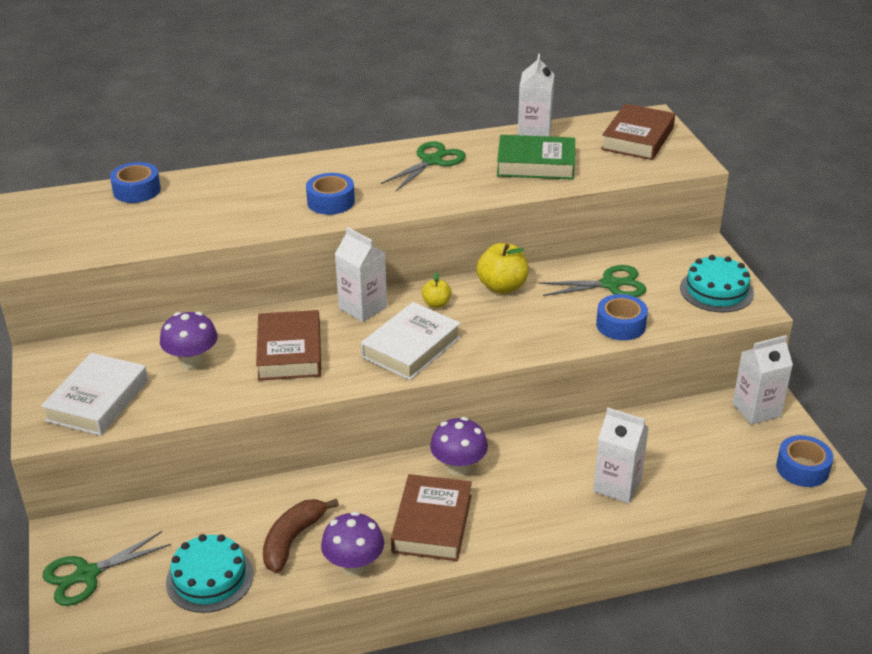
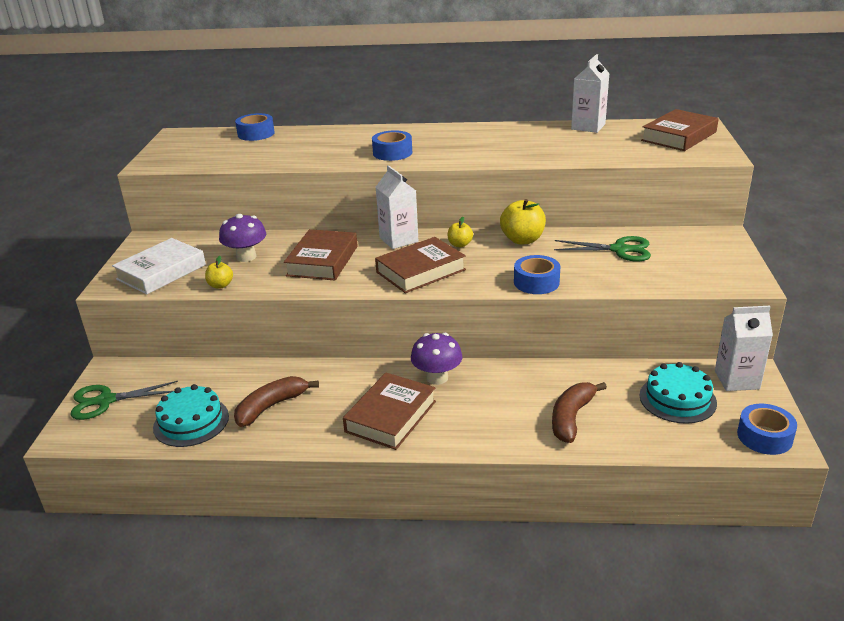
camera: 20 degrees right, 5 degrees down
(186, 407) = (220, 285): none -> yellow apple
(354, 565) = (308, 435): purple mushroom -> none
(411, 347) = (420, 271): white book -> brown book
(431, 161) = (490, 136): green scissors -> none
(536, 164) = (577, 145): green book -> none
(617, 485) = (571, 418): white carton -> brown banana
(621, 325) = (613, 280): blue tape -> blue tape (536, 282)
(716, 290) = (718, 266): turquoise cake -> turquoise cake (677, 399)

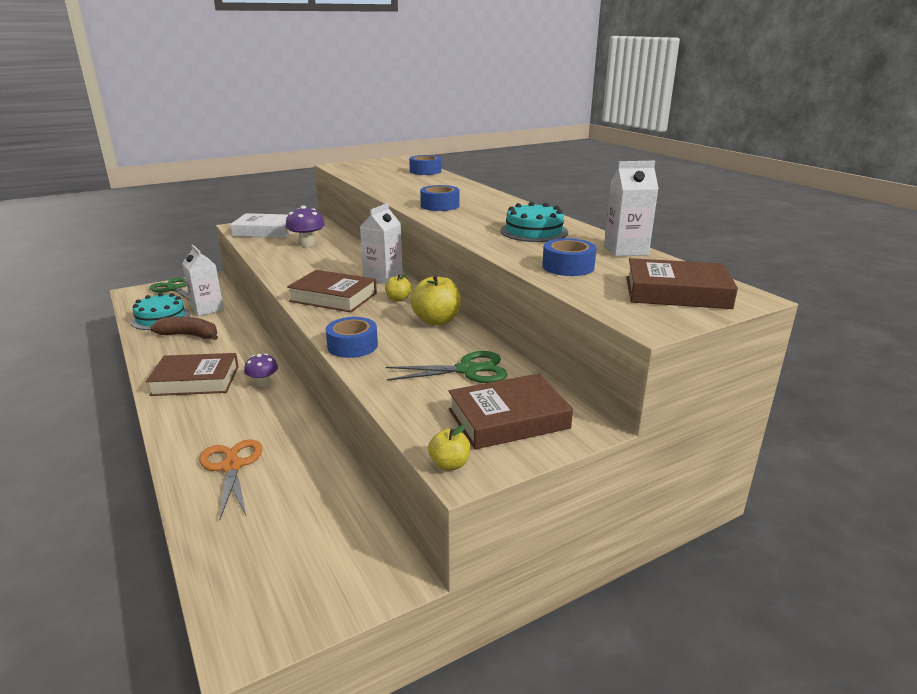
camera: 55 degrees right, 5 degrees down
(220, 285) = (258, 248): yellow apple -> yellow apple (449, 464)
(322, 261) = (321, 264): brown book -> brown book (508, 419)
(437, 378) = (263, 383): purple mushroom -> purple mushroom, size x0.67
(571, 418) = (231, 466): brown banana -> orange scissors
(619, 250) = (467, 370): green scissors -> green scissors turned 75 degrees counterclockwise
(677, 399) = (301, 528): turquoise cake -> turquoise cake (534, 231)
(736, 380) = (371, 567): white carton -> white carton (207, 309)
(764, 437) = (251, 619): blue tape -> blue tape (568, 266)

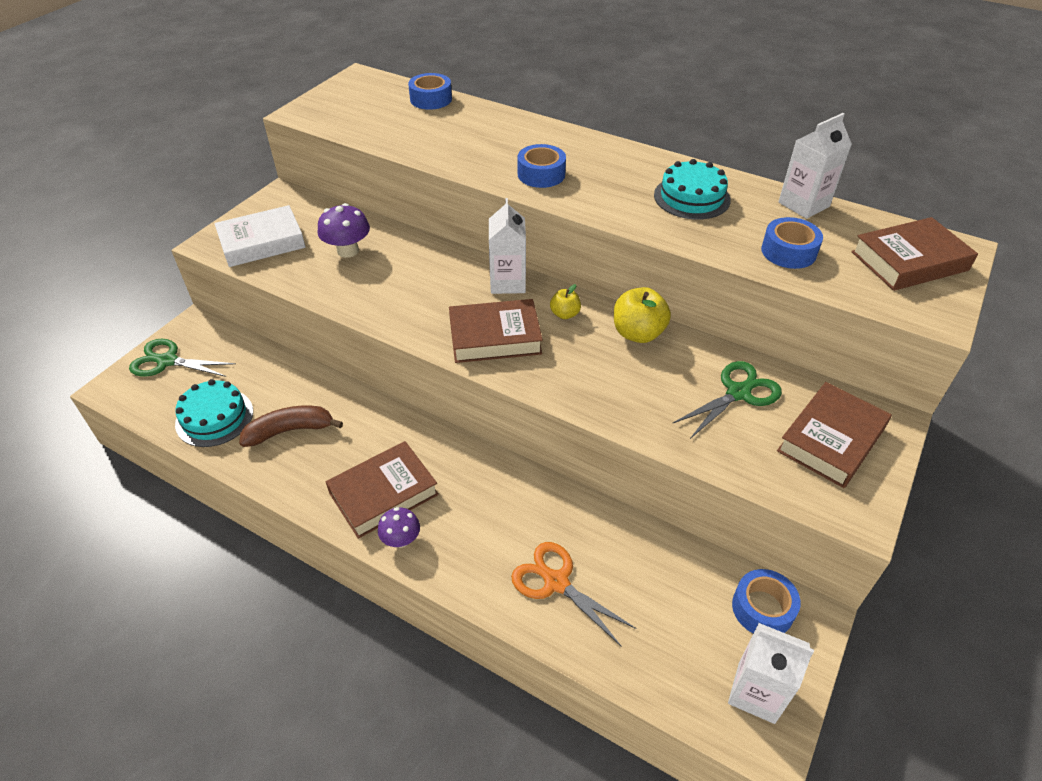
camera: 30 degrees left, 20 degrees up
(207, 309) = (257, 379): white carton -> white carton (756, 692)
(263, 383) = (462, 464): purple mushroom -> purple mushroom (401, 540)
(352, 346) = (602, 404): blue tape -> blue tape (762, 608)
(449, 464) = (844, 514): yellow apple -> none

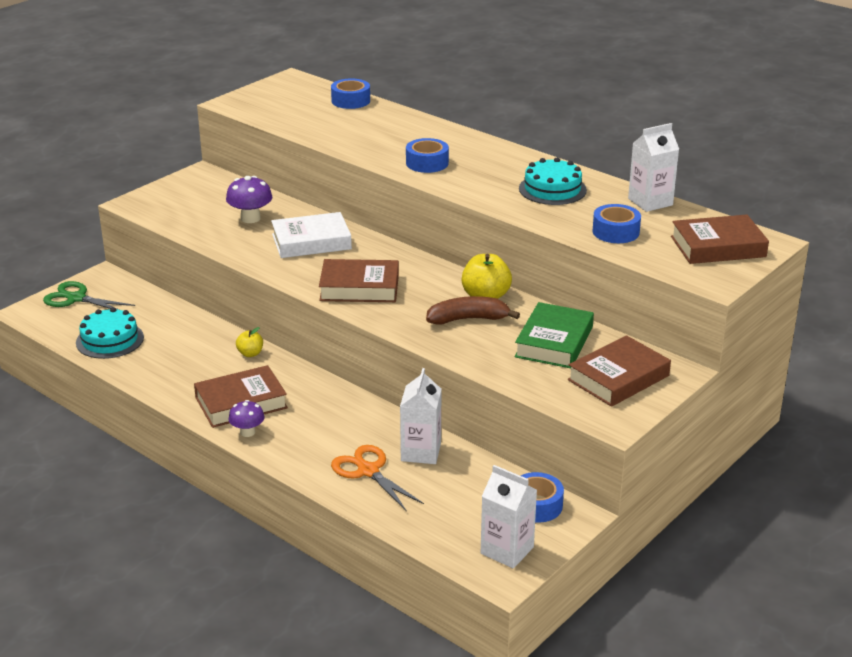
camera: 10 degrees right, 15 degrees down
(262, 242) = (177, 206): white book -> white book (311, 242)
(290, 430) = (172, 355): brown banana -> brown banana (468, 319)
(508, 282) = (384, 252): white carton -> white carton (421, 452)
(565, 314) = (426, 278): yellow apple -> yellow apple (250, 354)
(738, 393) = (554, 342): green scissors -> green book

